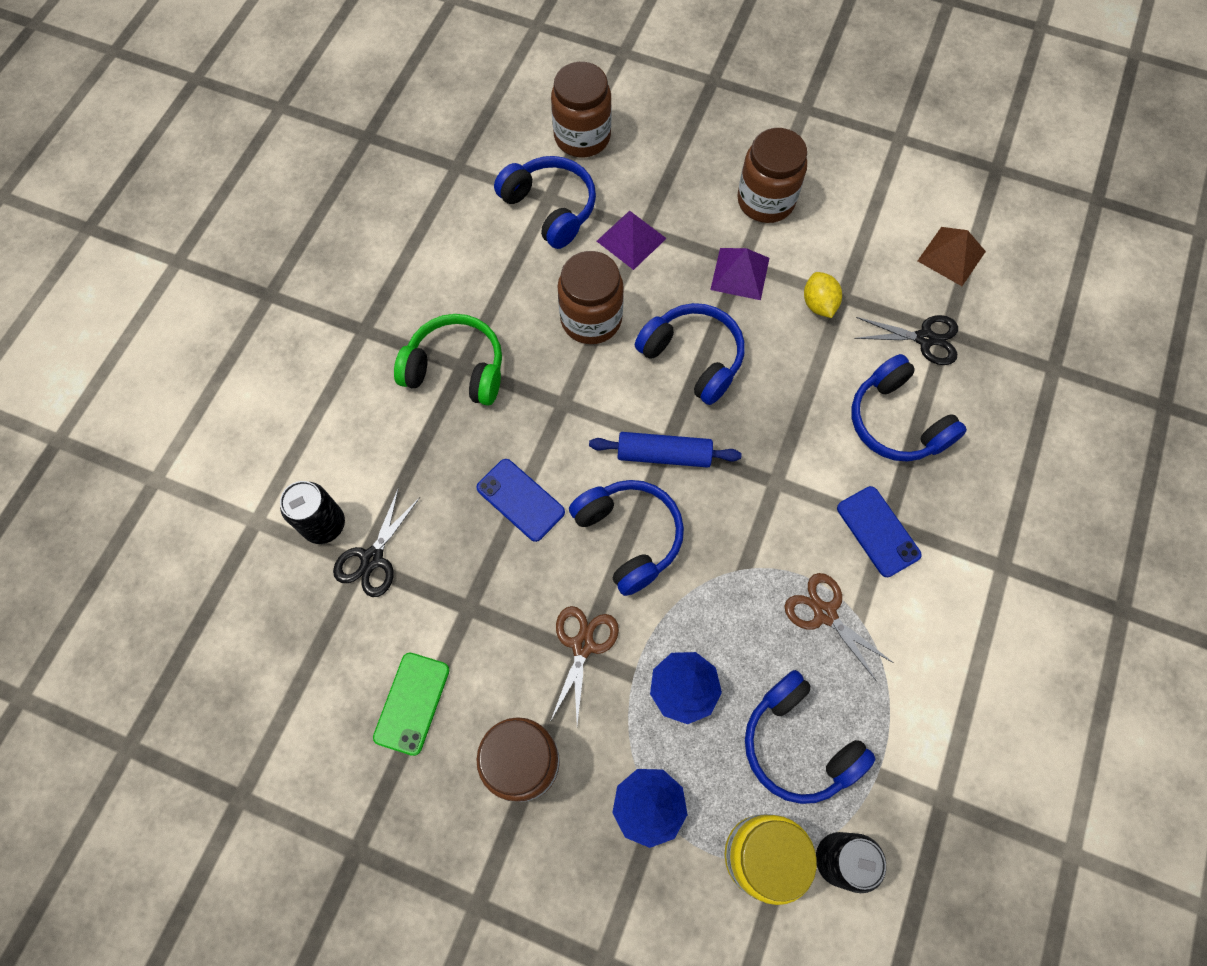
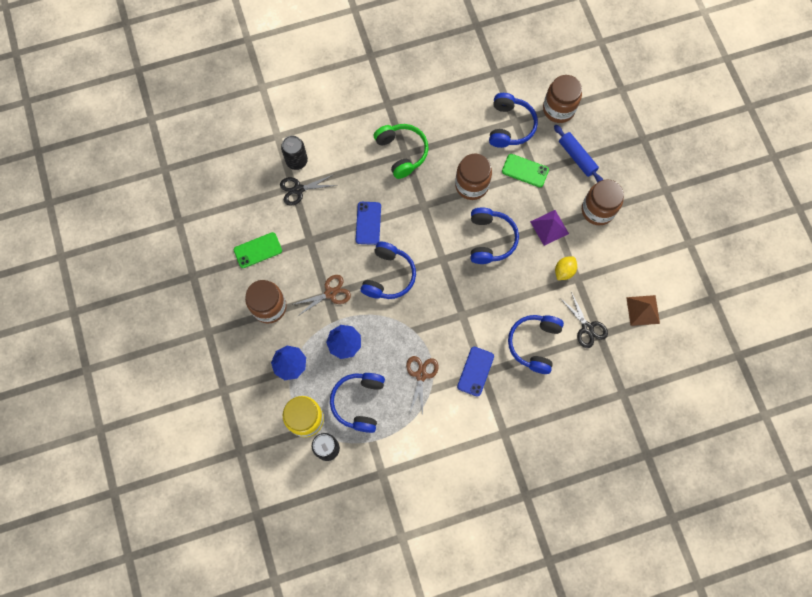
camera: 50 degrees right, 5 degrees up
(631, 239) = (525, 170): purple pyramid -> green phone
(664, 455) = (435, 262): blue rolling pin -> blue rolling pin (577, 157)

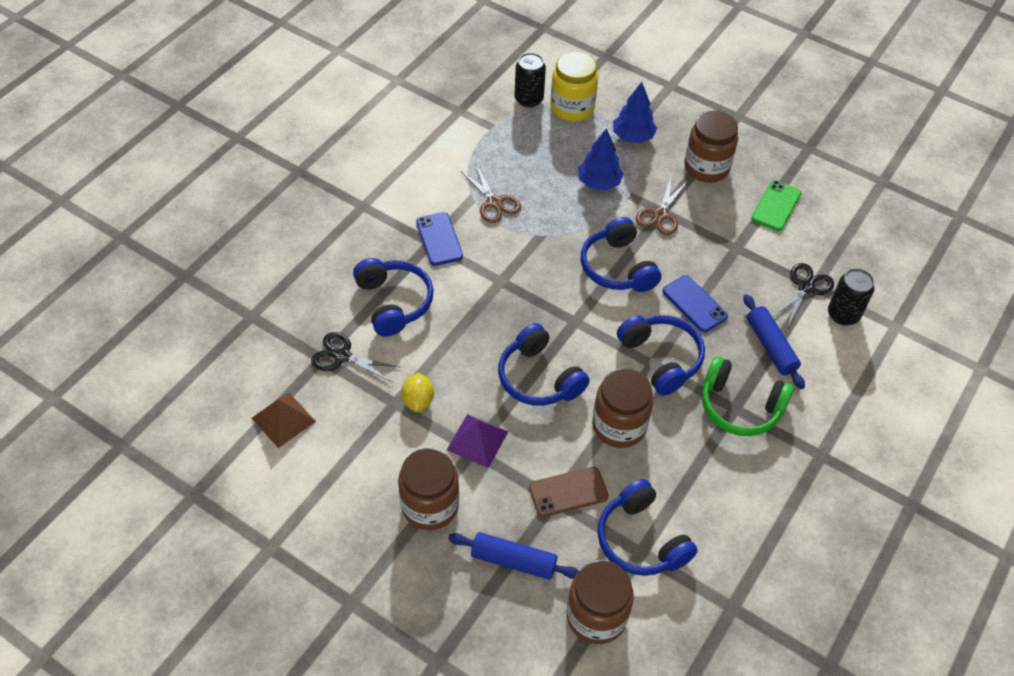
camera: 140 degrees right, 20 degrees down
(353, 171) = (770, 346): none -> blue rolling pin
(359, 402) = (535, 147): blue headphones -> blue headphones (661, 359)
(525, 170) = (568, 492): green phone -> brown phone

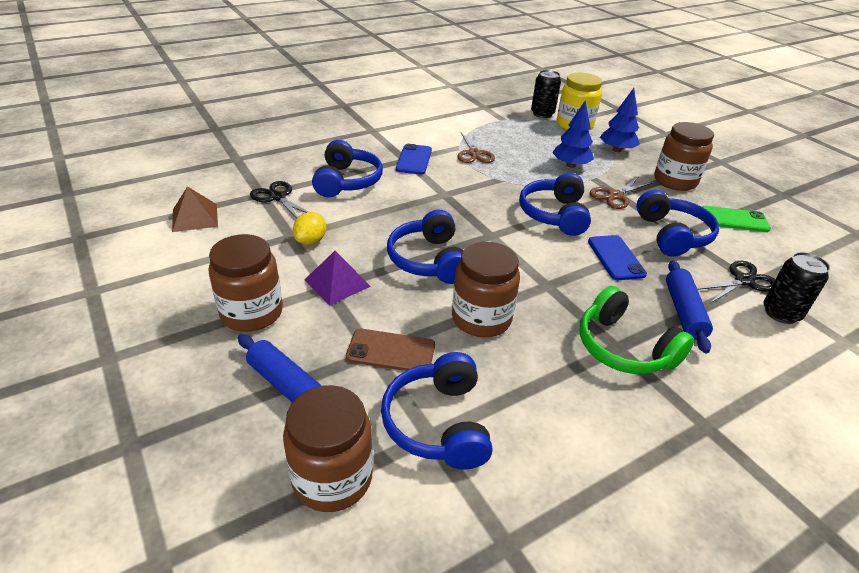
camera: 25 degrees right, 15 degrees down
(661, 359) = (558, 284): blue headphones -> blue headphones (672, 235)
(776, 206) = (734, 219): green phone -> green phone turned 45 degrees clockwise

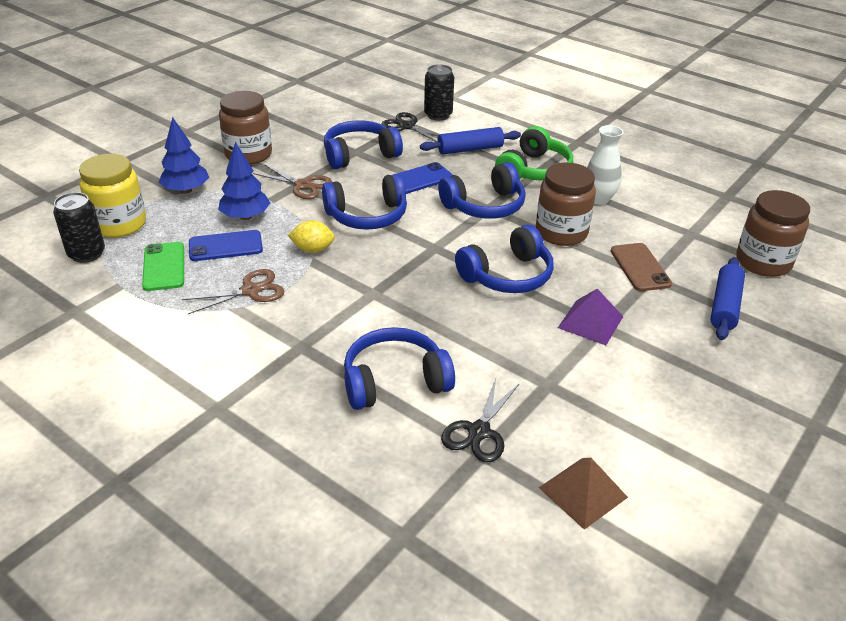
camera: 110 degrees left, 0 degrees up
(252, 313) = (678, 360): brown jar -> none
(311, 241) = (543, 364): yellow lemon -> yellow lemon (312, 249)
(414, 160) = (297, 338): blue phone -> blue phone (225, 246)
(438, 423) = (679, 232): blue headphones -> blue headphones (484, 206)
(540, 379) = (598, 199): none -> white vase
(734, 219) = (310, 127): green phone -> green phone (164, 267)

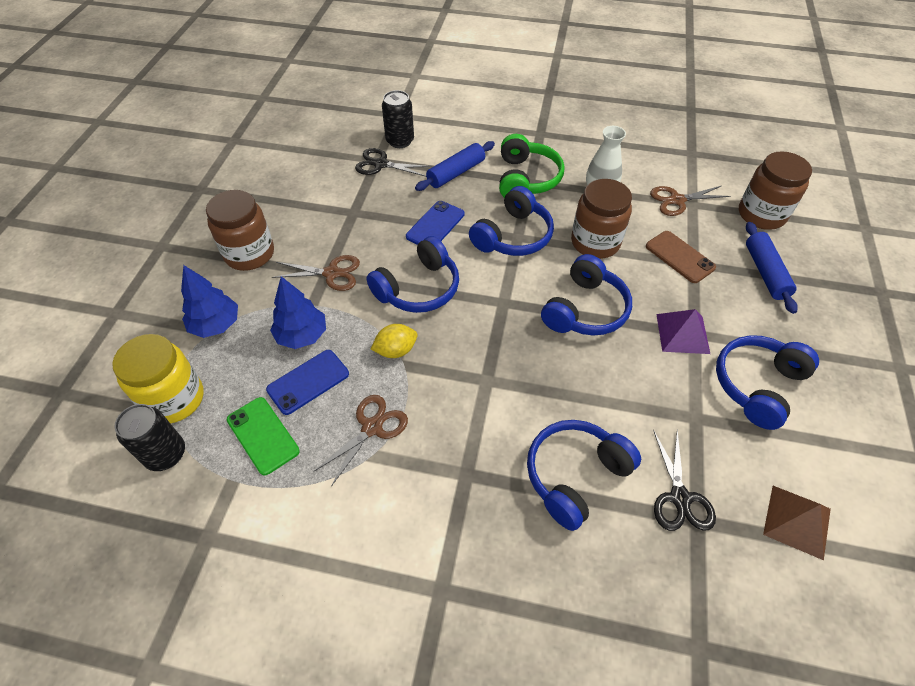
camera: 25 degrees left, 15 degrees up
(360, 155) = (360, 215): blue headphones -> blue headphones (757, 385)
(677, 226) = (677, 200): none -> brown scissors

